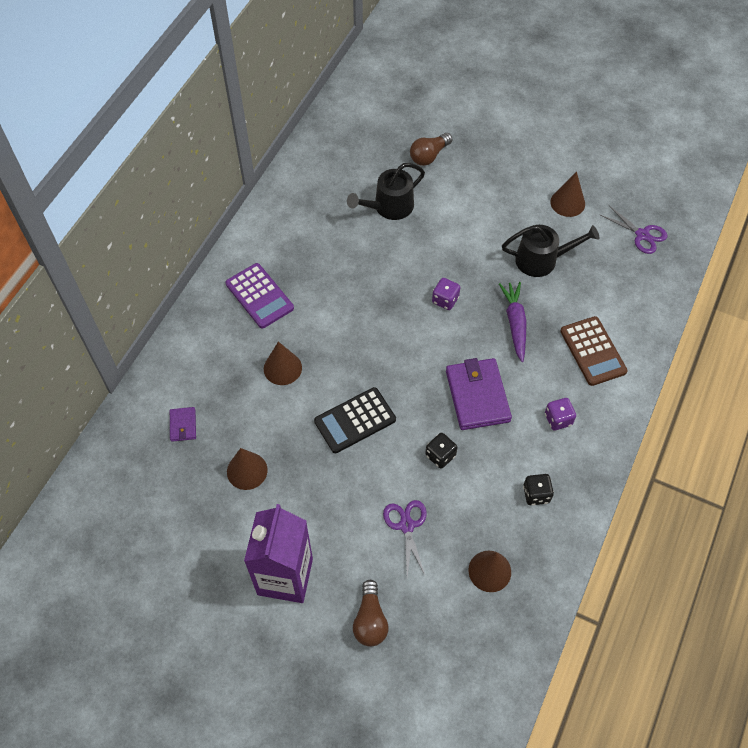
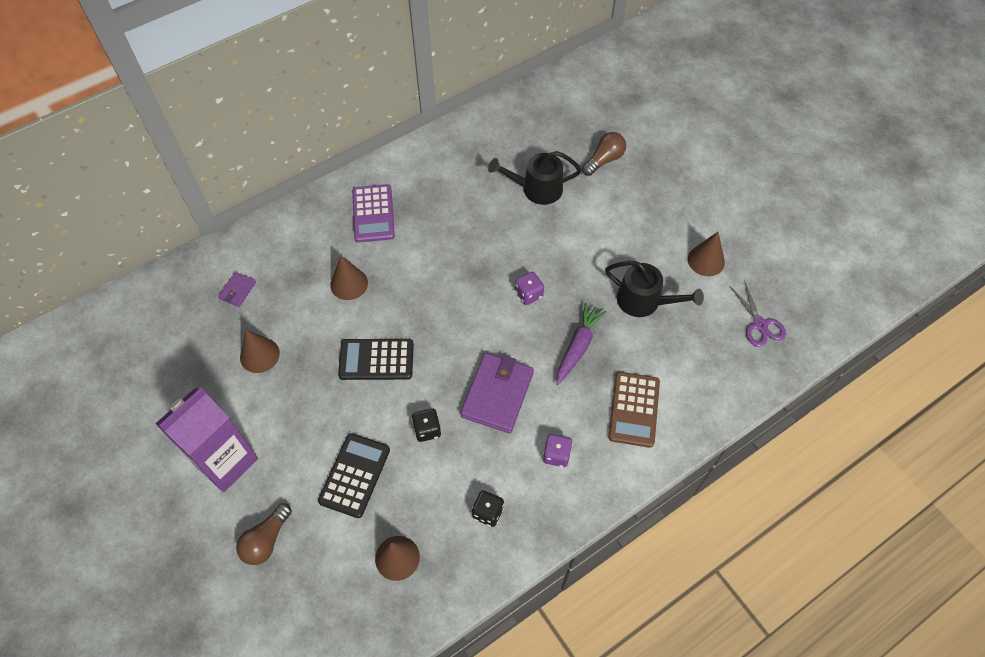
camera: 30 degrees right, 0 degrees up
(406, 525) = (355, 475): purple scissors -> black calculator
(429, 156) = (604, 160): brown light bulb -> brown light bulb turned 150 degrees clockwise

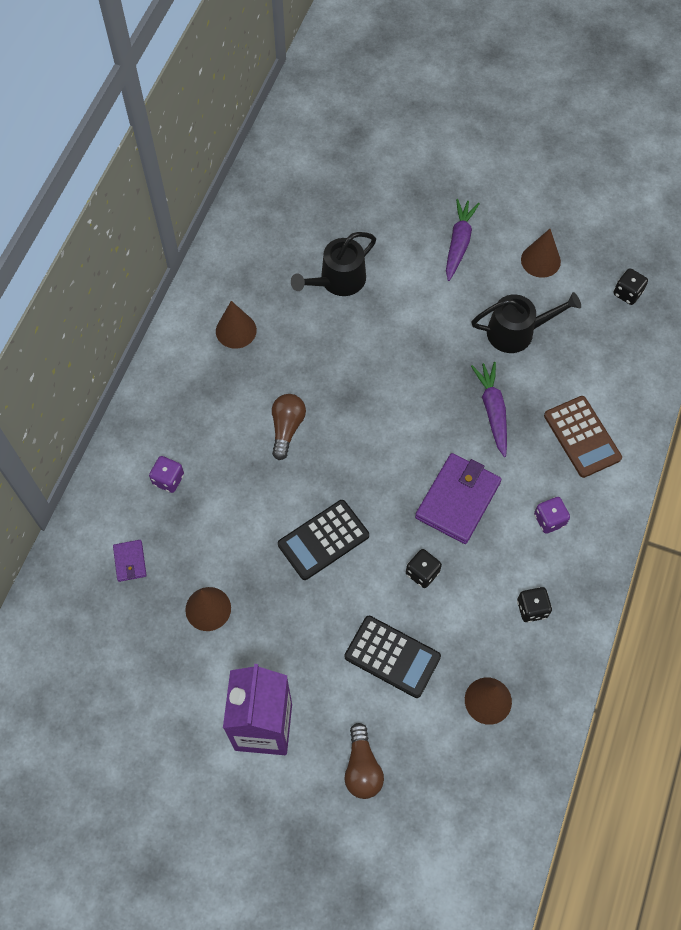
camera: 35 degrees left, 5 degrees up
(349, 284) = (235, 484): brown cone -> brown cone (236, 330)
(355, 475) = (392, 657): black calculator -> black calculator turned 135 degrees clockwise
(373, 214) = (200, 400): purple calculator -> none
(497, 394) = (457, 500): purple wallet -> purple wallet turned 45 degrees clockwise
(529, 294) = (411, 389): purple dice -> purple dice (168, 479)
(604, 160) = (378, 214): brown light bulb -> brown light bulb (287, 428)
(650, 213) = (458, 243): none -> purple carrot
(760, 324) = (627, 293): purple scissors -> black dice

